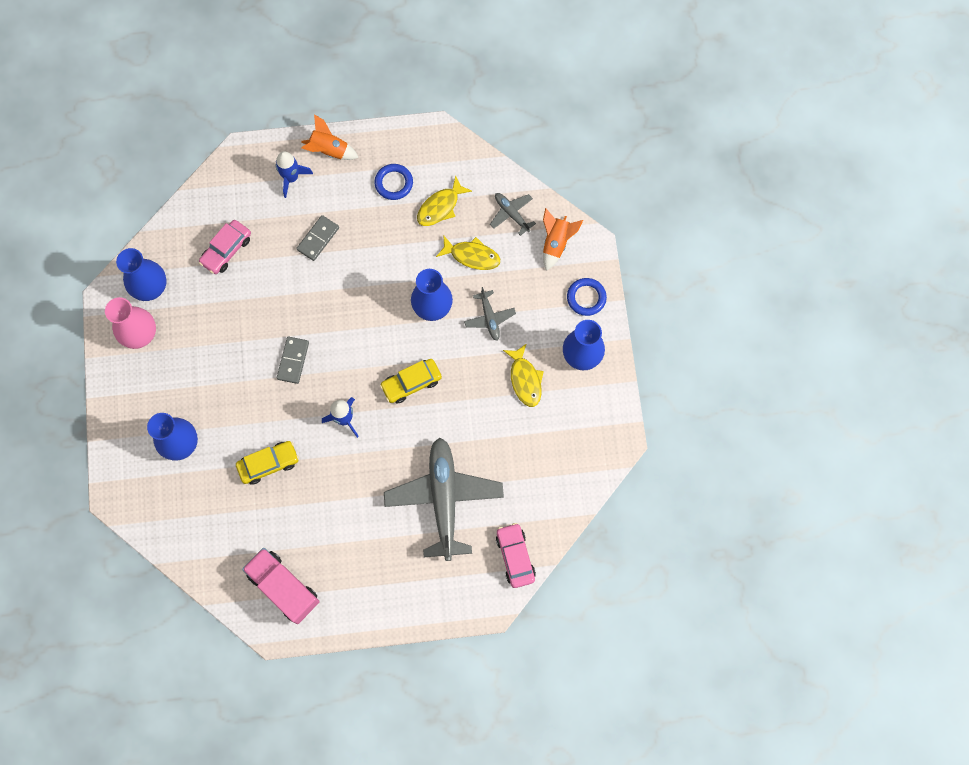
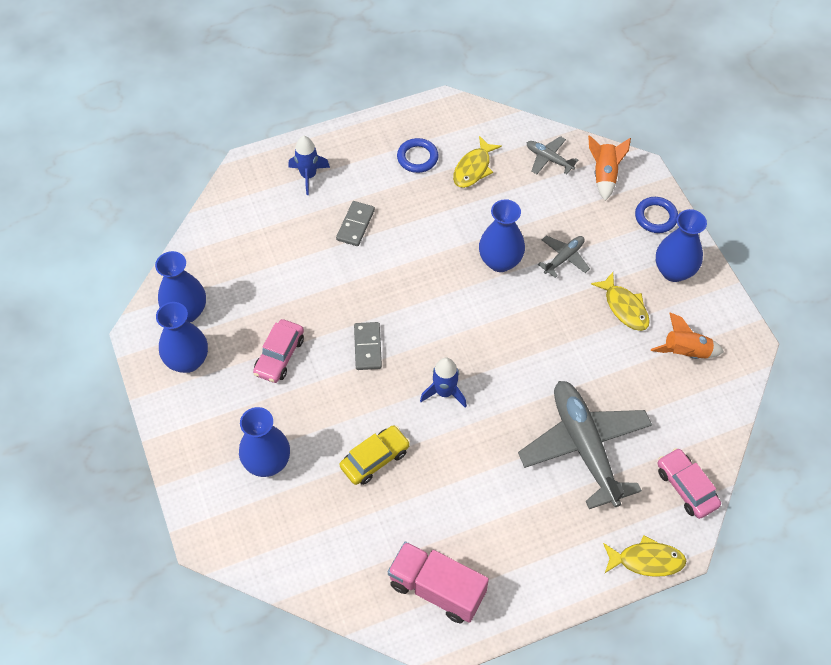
camera: 15 degrees left, 15 degrees down
(140, 334) = (188, 361): pink vase -> blue vase
(226, 250) = (260, 257): pink car -> pink car (279, 356)
(329, 150) = (340, 143): orange rocket -> orange rocket (685, 352)
(411, 383) = (505, 339): yellow car -> none
(472, 256) = (523, 205): yellow fish -> yellow fish (646, 560)
(489, 318) = (564, 258): grey plane -> grey plane turned 105 degrees counterclockwise

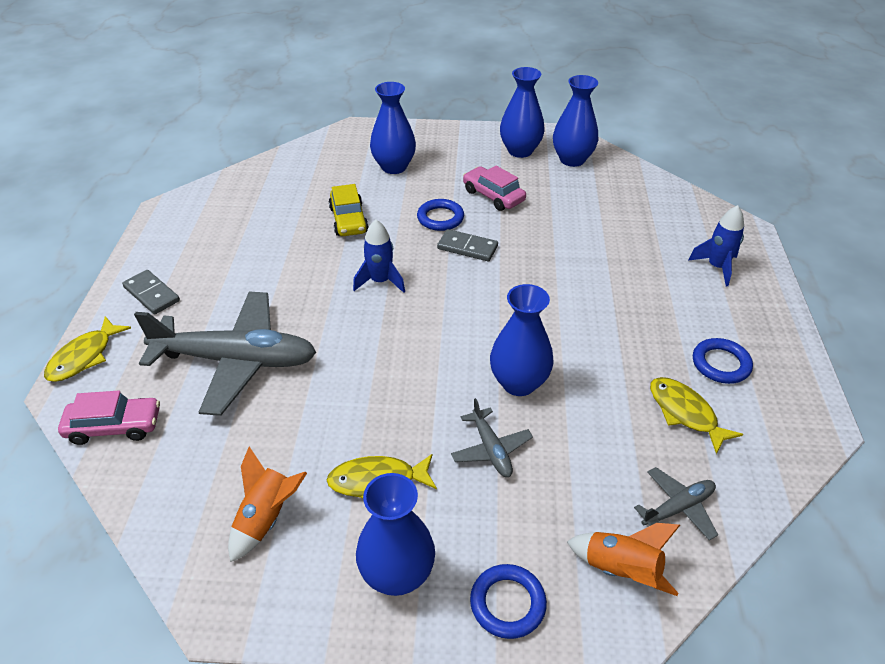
camera: 115 degrees right, 15 degrees down
(335, 385) = (440, 218): none -> blue ring
(355, 225) = (630, 282): grey domino -> grey domino (151, 294)
(437, 589) = (206, 219): pink truck -> none

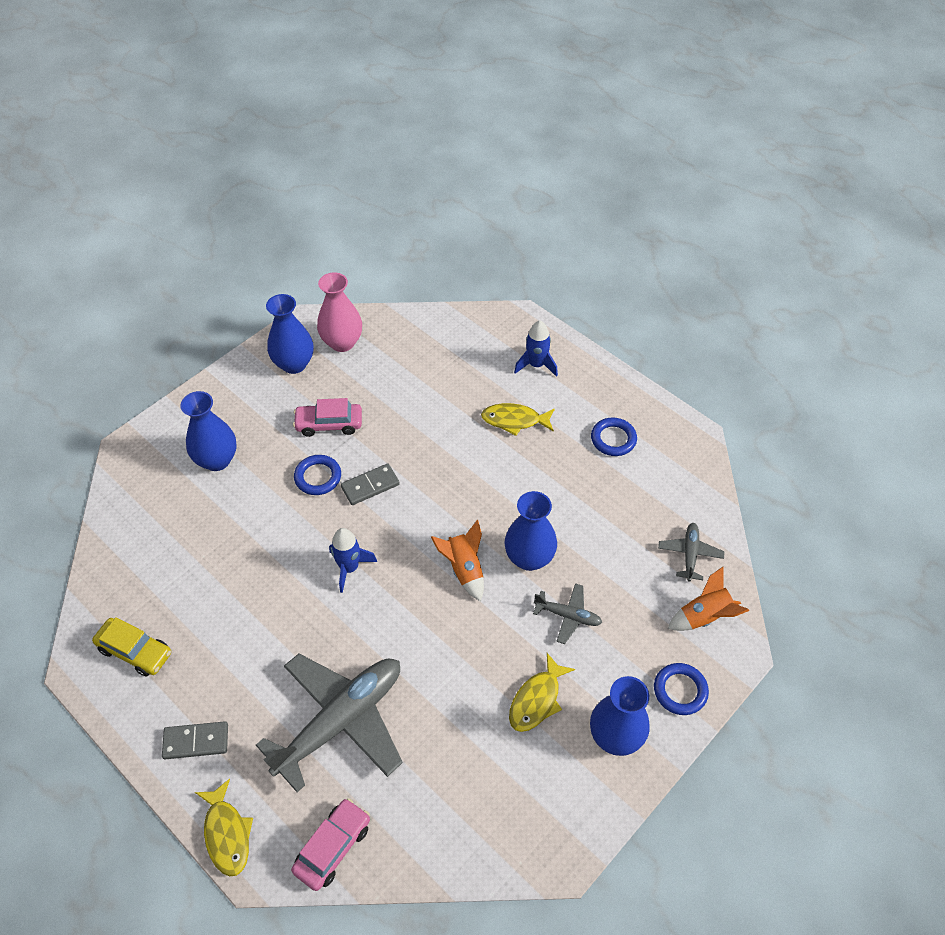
camera: 50 degrees left, 10 degrees up
(267, 518) = (510, 787): orange rocket -> orange rocket (464, 569)
(348, 220) = (252, 539): yellow car -> yellow car (135, 651)
(572, 159) = (342, 342): blue vase -> pink vase
(685, 413) = (631, 491): yellow fish -> yellow fish (514, 420)

